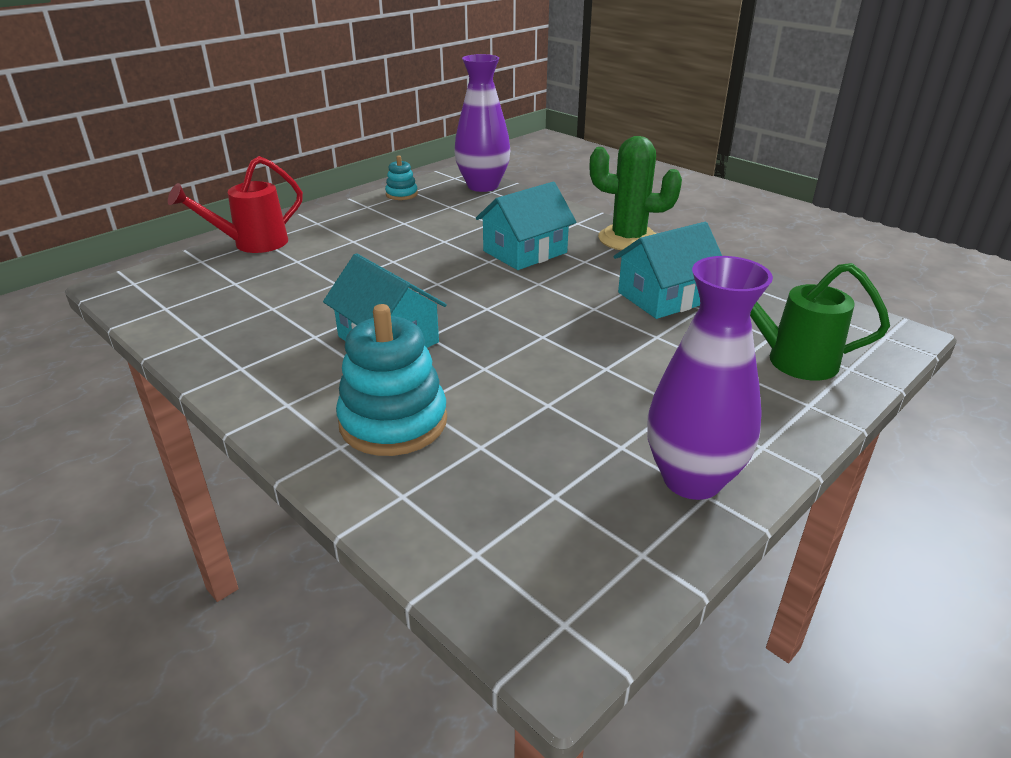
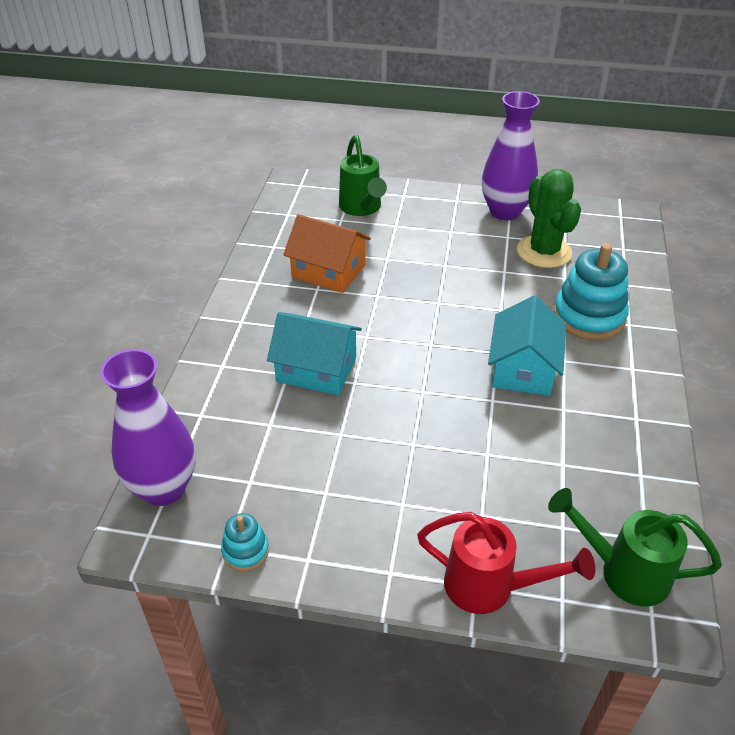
camera: 125 degrees left, 10 degrees up
(170, 287) = (623, 571): none -> green watering can
(628, 239) = (236, 321): green cactus -> green cactus (544, 252)
(665, 297) = (328, 271): turquoise house -> orange house

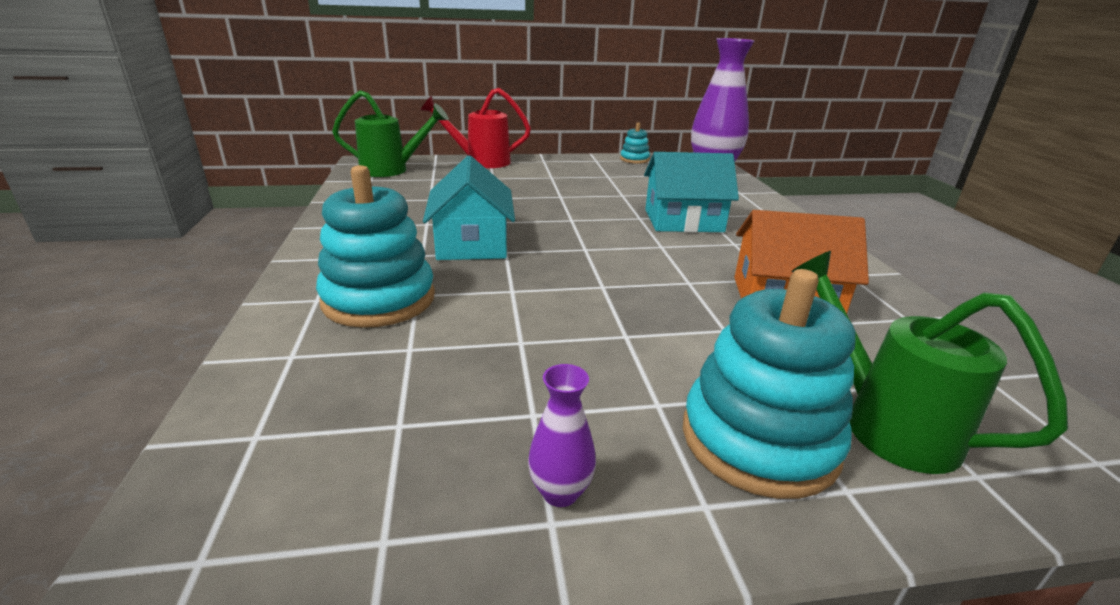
camera: 160 degrees right, 15 degrees down
(420, 212) = (759, 440): none -> turquoise stacking toy
(505, 211) = (560, 492): purple vase -> purple vase, size x0.43
(544, 252) = (449, 392): green cactus -> none

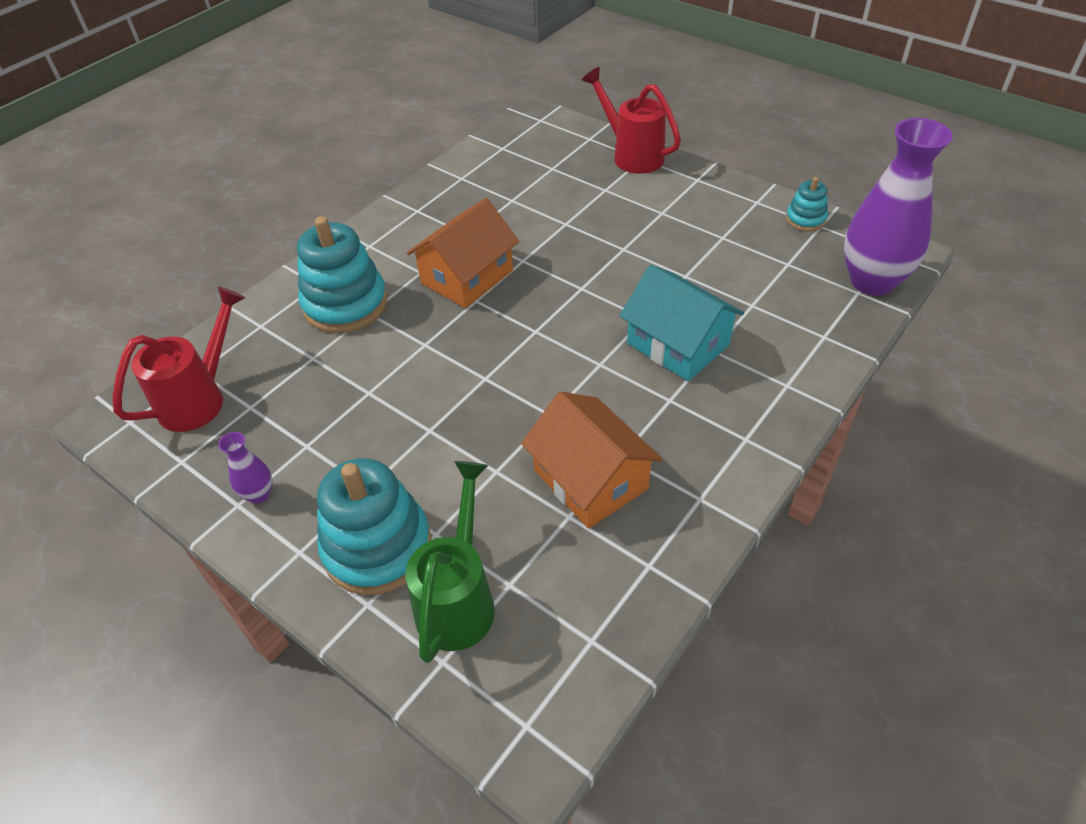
camera: 50 degrees right, 20 degrees up
(303, 458) = (200, 397): none -> red watering can
(392, 170) = (536, 139): green watering can -> none
(472, 243) = (467, 277): turquoise house -> orange house

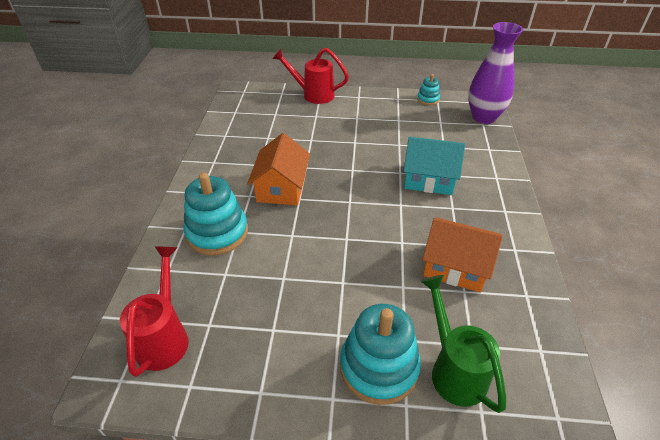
camera: 35 degrees left, 5 degrees down
(259, 494) = (270, 378): purple vase -> none

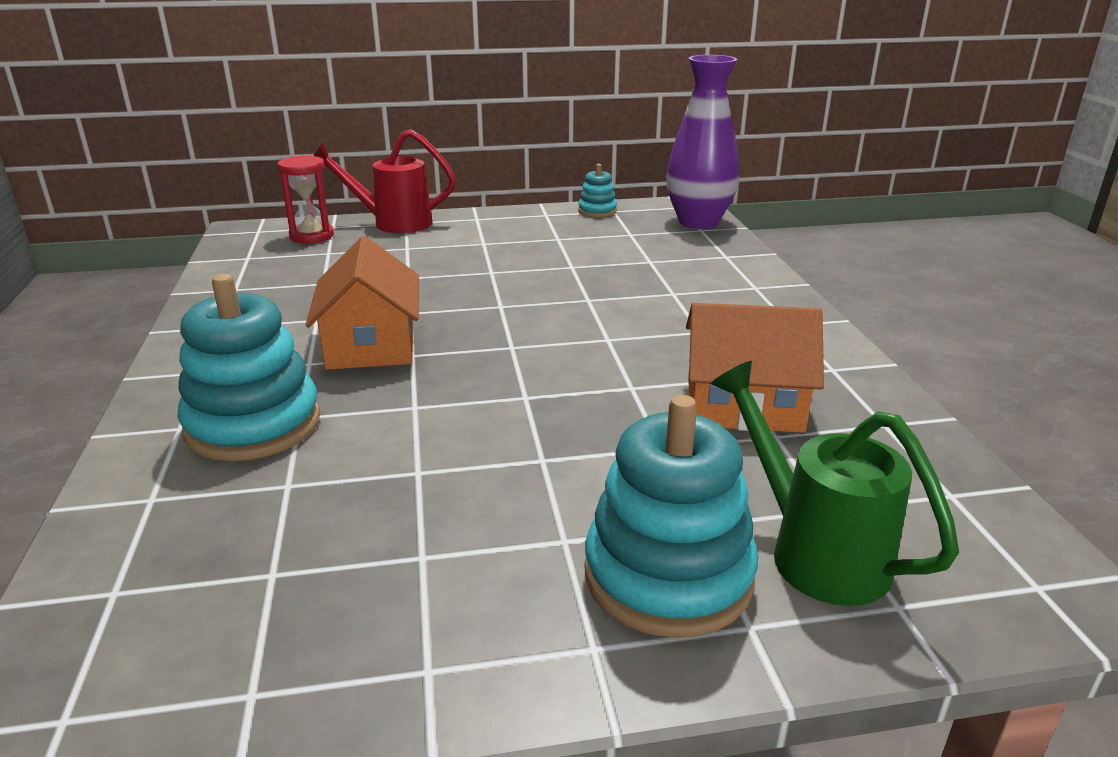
camera: 15 degrees left, 15 degrees down
(165, 336) = (167, 613): red watering can -> none
(269, 99) = (312, 236): none -> red hourglass
(429, 179) = (643, 301): turquoise house -> none

